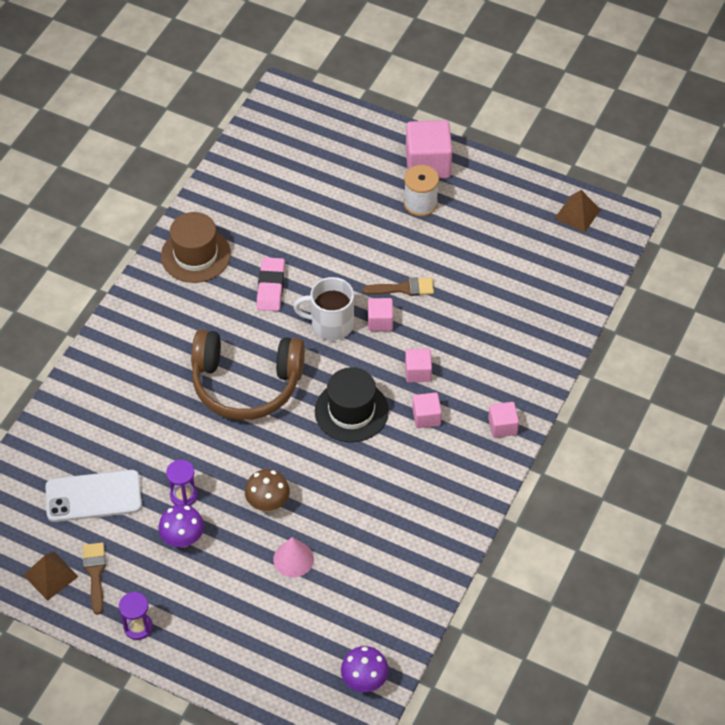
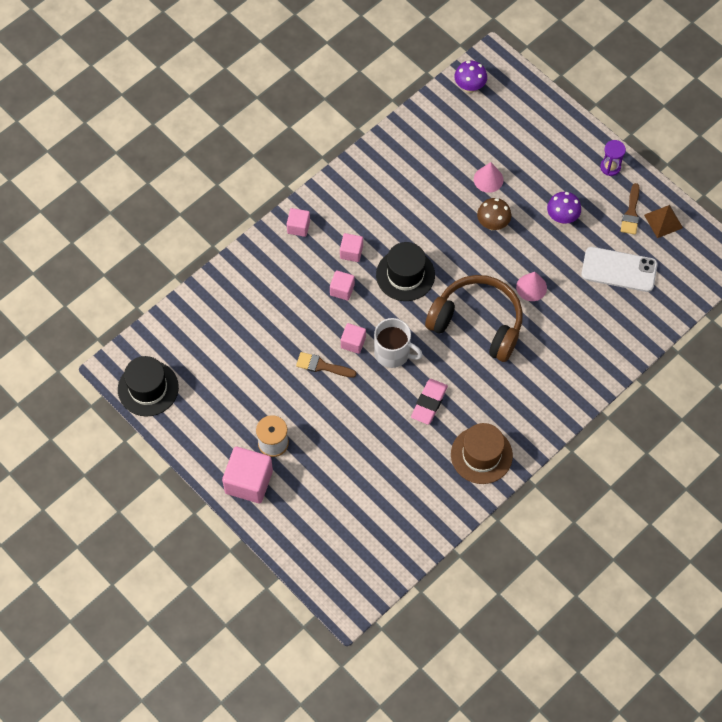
camera: 160 degrees left, 10 degrees up
(184, 495) = (552, 249): purple hourglass -> none
(195, 443) = (531, 287): none -> pink cone
(577, 214) = (148, 388): brown pyramid -> black hat

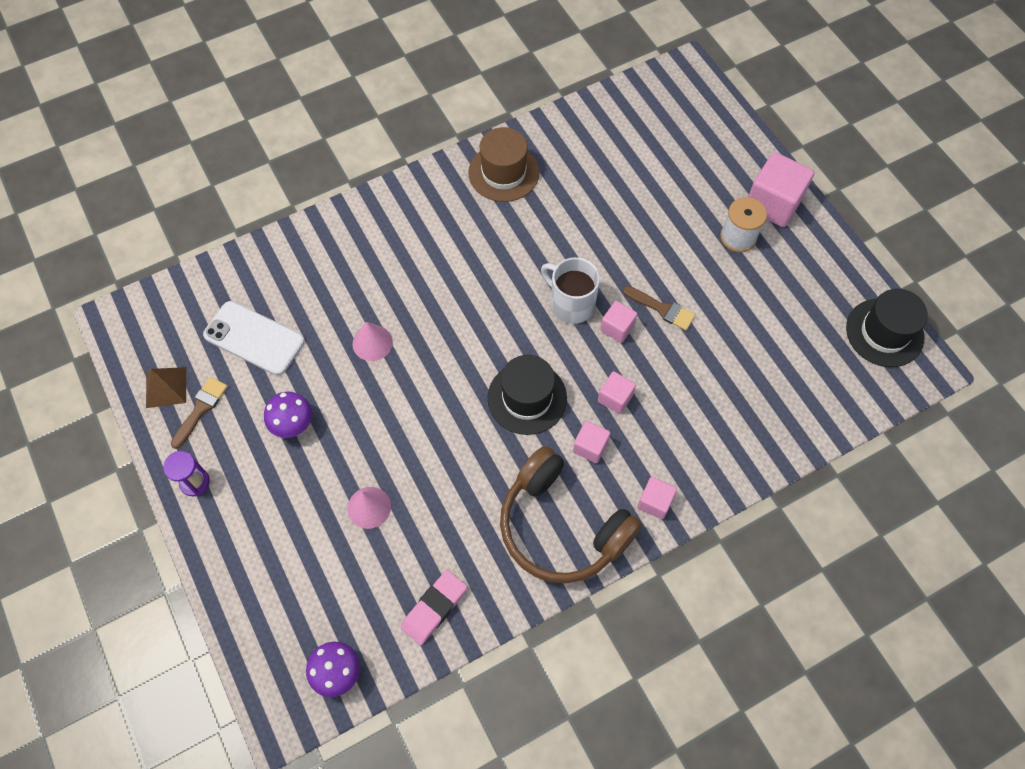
camera: 165 degrees left, 0 degrees up
(429, 403) = (545, 238): pink eraser -> pink eraser (434, 608)
(477, 323) = (456, 315): brown headphones -> brown headphones (561, 526)
(492, 224) = (388, 439): brown mushroom -> none

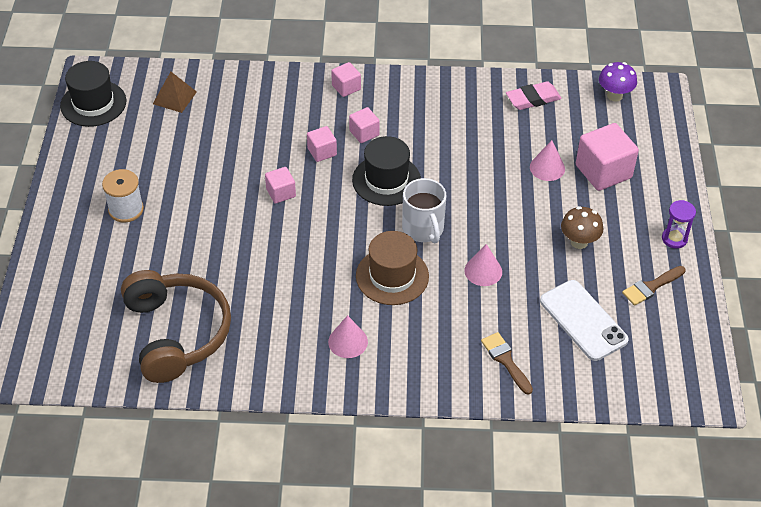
camera: 150 degrees left, 15 degrees down
(166, 387) = (676, 316): brown pyramid -> brown pyramid (174, 97)
(293, 425) = (579, 242): purple mushroom -> brown mushroom
(451, 215) = (348, 341): none -> pink cone
(503, 172) = (272, 358): brown hat -> brown hat (392, 276)
(561, 526) = (419, 102): brown headphones -> brown headphones (176, 333)
(571, 304) = (302, 225): white mug -> white mug (423, 229)
(662, 309) = (235, 189): brown brush -> brown brush (505, 360)
(773, 203) = (71, 220): pink cube -> pink cube (603, 171)

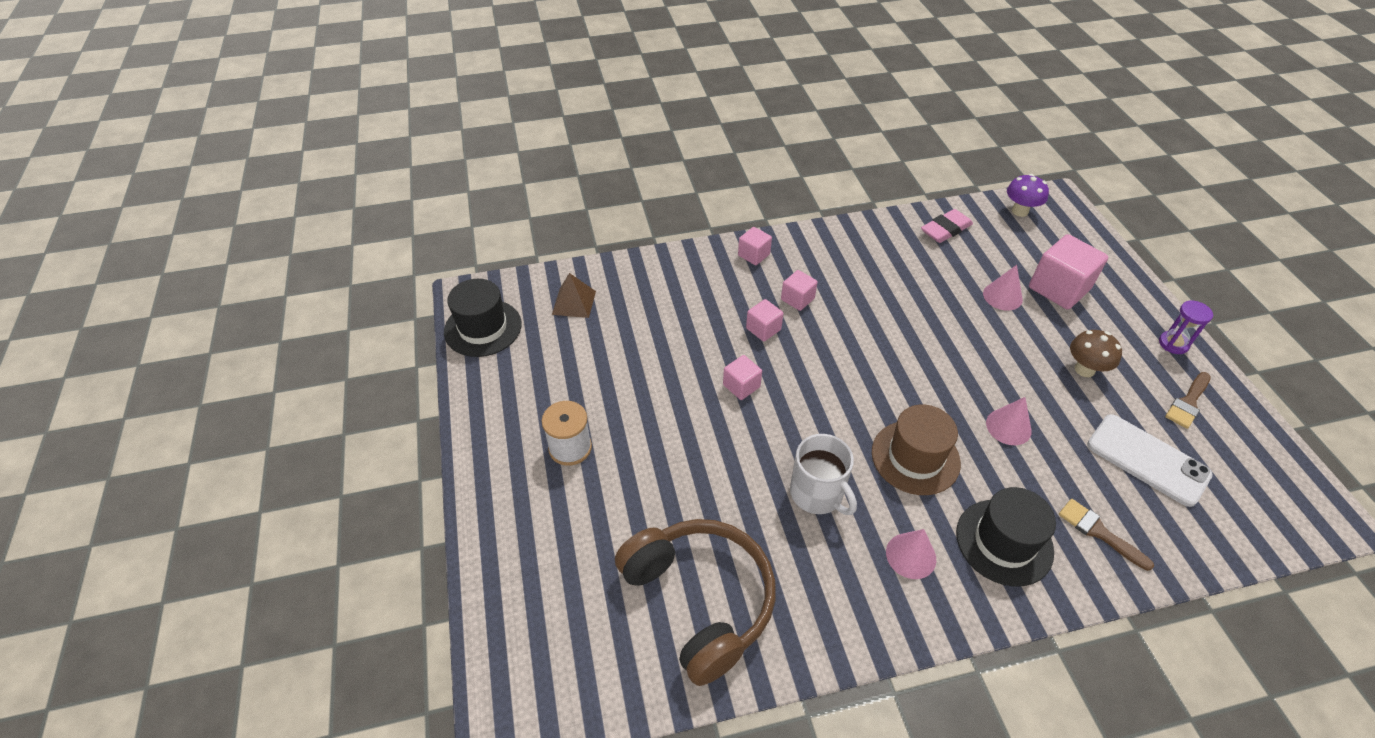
camera: 15 degrees left, 0 degrees up
(386, 180) = (848, 346): black hat -> black hat (1004, 542)
(423, 229) = (917, 392): white mug -> white mug (817, 494)

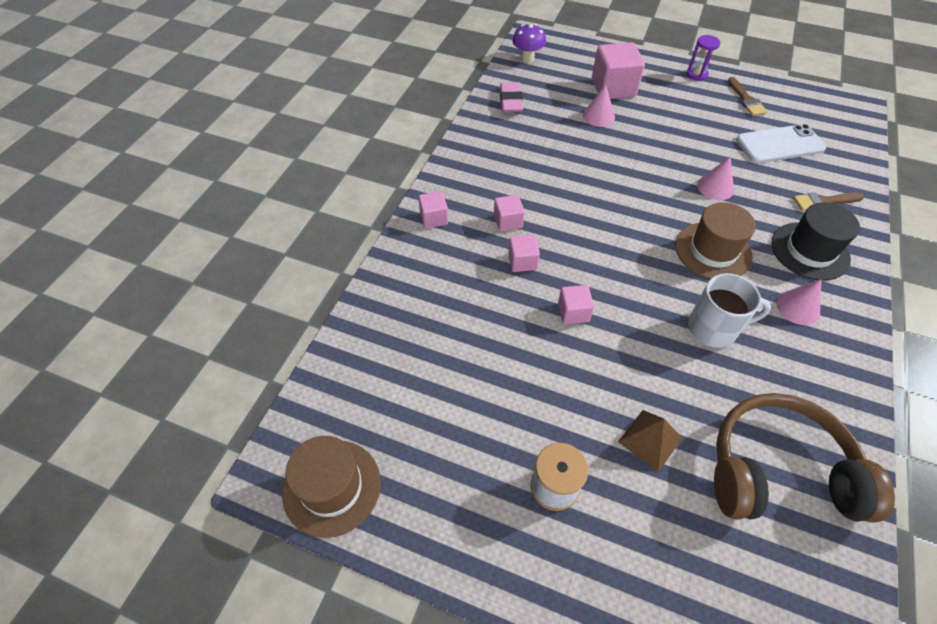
camera: 55 degrees left, 5 degrees up
(483, 328) = (332, 487): black hat -> brown hat
(574, 302) = (370, 382): brown pyramid -> brown pyramid (650, 439)
(1084, 369) = (691, 122): brown mushroom -> none

